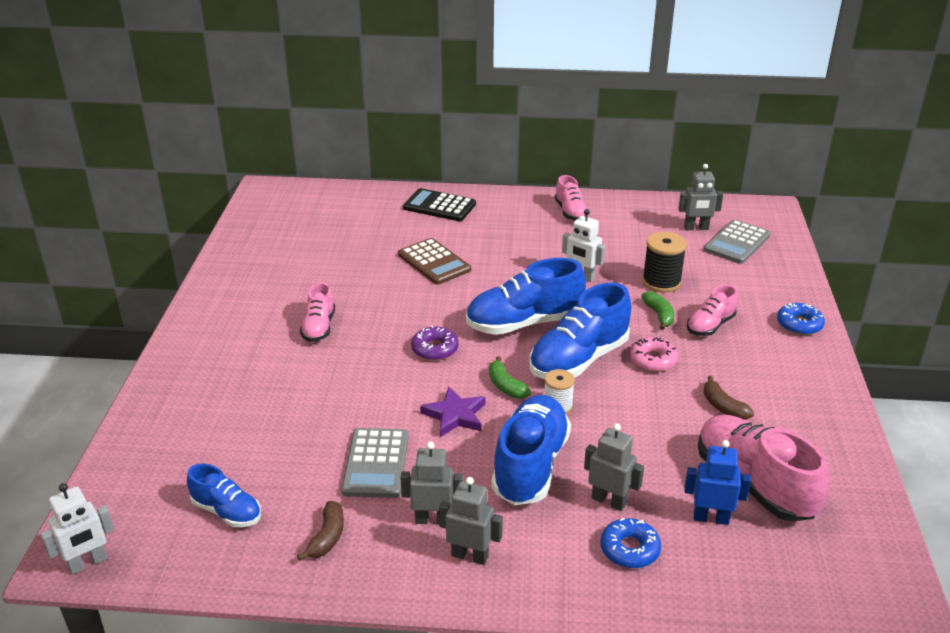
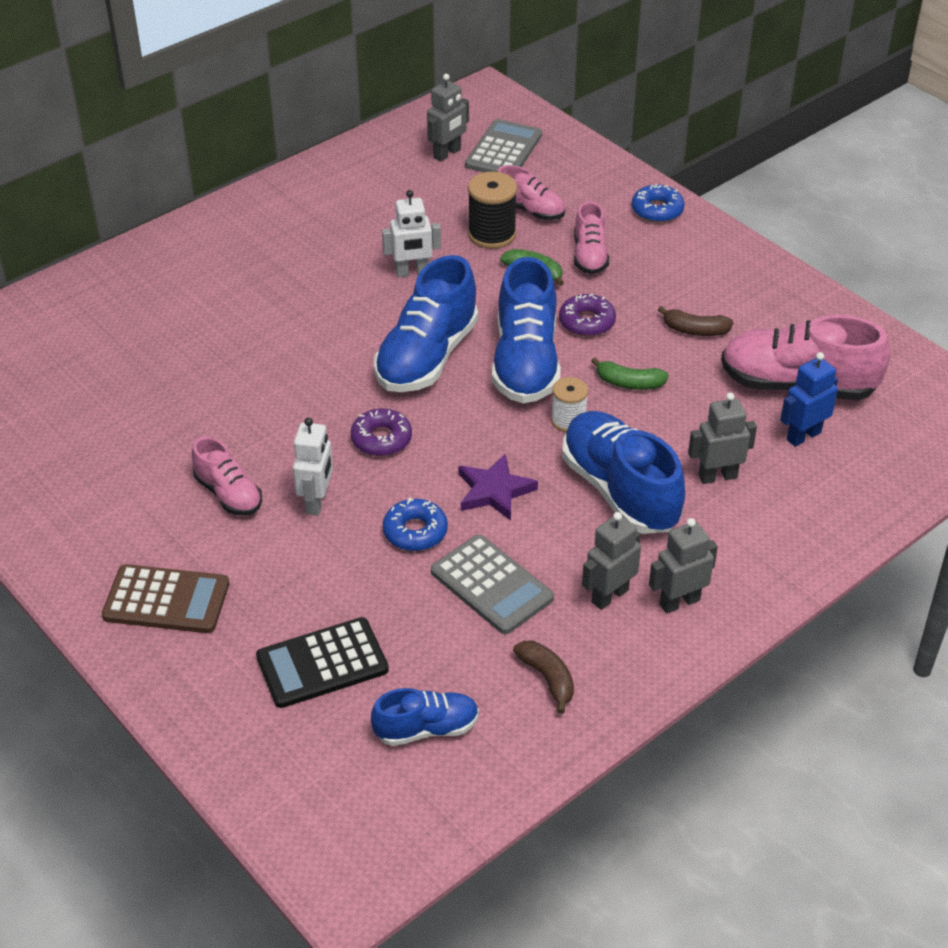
camera: 45 degrees left, 10 degrees up
(88, 563) = (373, 874): white robot -> white robot (317, 502)
(434, 262) = (241, 345): brown calculator -> brown calculator (166, 600)
(439, 206) = (147, 273): black calculator -> black calculator (322, 663)
(506, 386) = (498, 431): green banana -> green banana (629, 383)
(570, 212) = (300, 202): pink shoe -> pink shoe (530, 210)
(629, 549) = (782, 505): blue donut -> blue donut (415, 531)
(653, 360) = (586, 322): pink donut -> purple donut
(737, 243) = (504, 150): grey calculator -> grey calculator turned 150 degrees counterclockwise

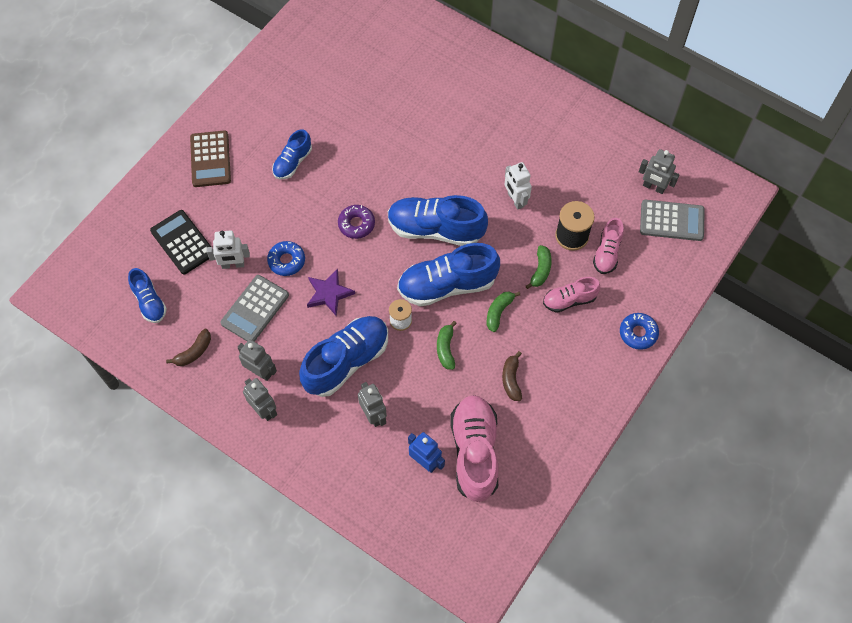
camera: 75 degrees right, 20 degrees up
(229, 494) = (292, 162): pink shoe -> blue shoe
(317, 502) = (297, 206): white robot -> white robot (233, 265)
(586, 322) = (498, 312): purple donut -> green banana

